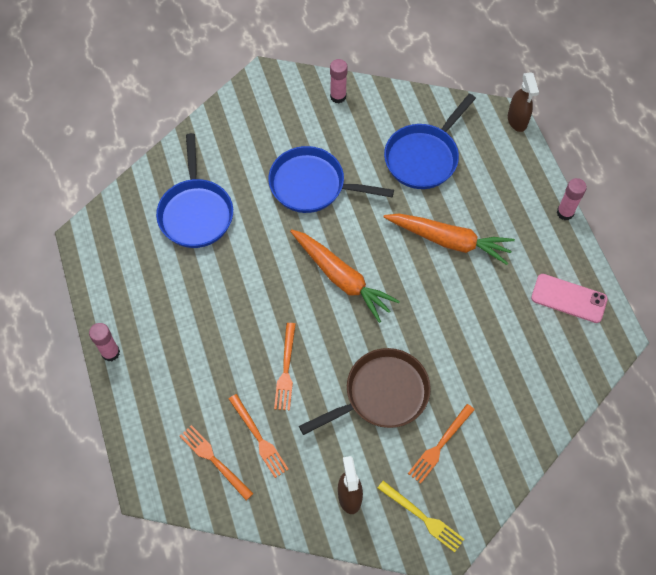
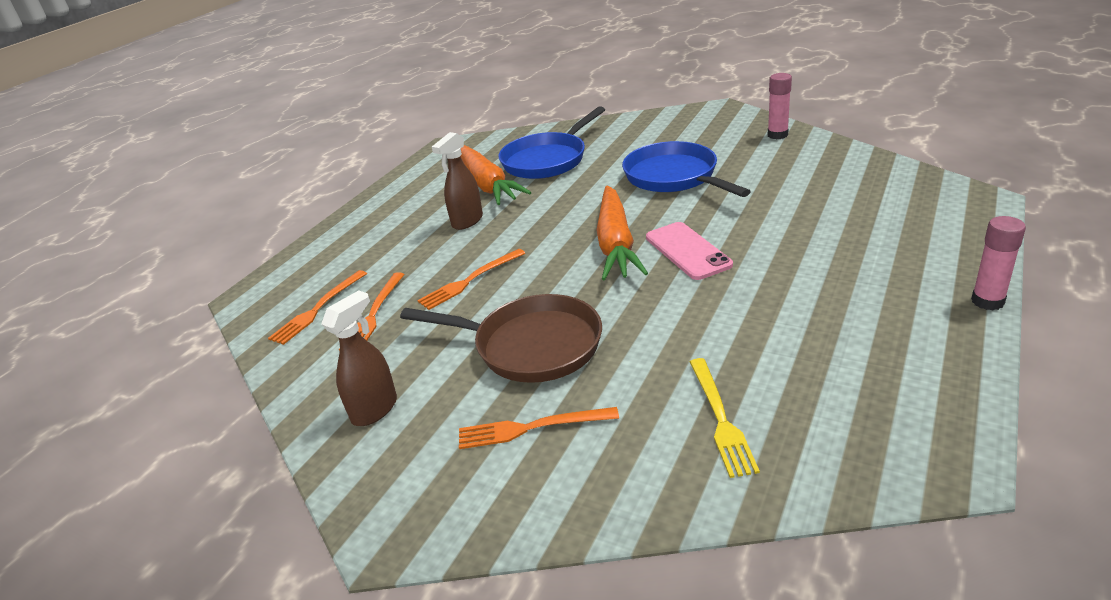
camera: 50 degrees right, 30 degrees down
(110, 353) = (362, 209): pink glue stick -> none
(214, 460) = (318, 309): orange fork -> orange fork turned 150 degrees counterclockwise
(422, 517) = (414, 484): yellow fork -> yellow fork (720, 419)
(424, 157) = (826, 196): blue pan -> none
(449, 241) = (778, 264): orange carrot -> orange carrot (487, 184)
(517, 121) = (993, 206): brown spray bottle -> brown spray bottle (467, 221)
(568, 298) = (901, 383): pink phone -> pink phone (687, 251)

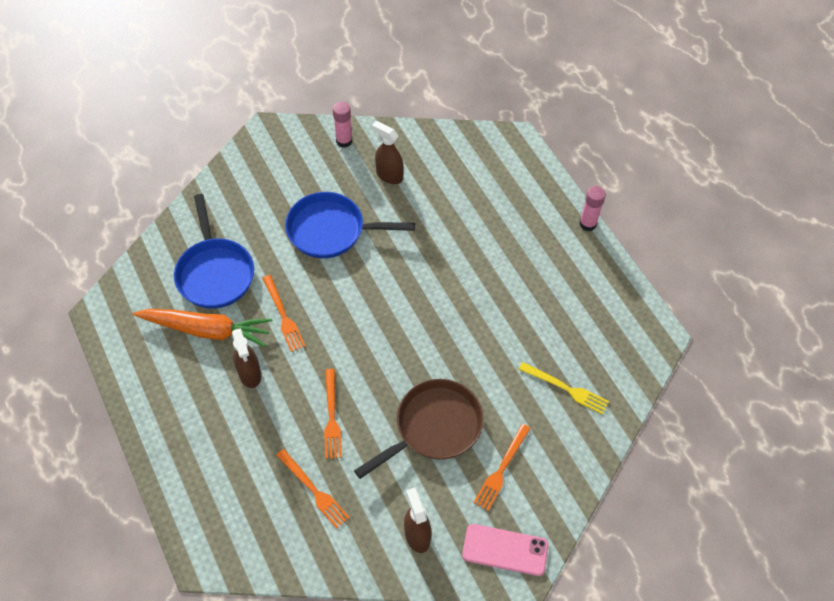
camera: 60 degrees left, 25 degrees up
(318, 309) = (270, 520): orange fork -> orange fork (283, 315)
(615, 244) = (375, 318): orange carrot -> none
(687, 251) = (422, 292): pink phone -> pink phone (505, 550)
(786, 168) = (389, 175): none -> brown spray bottle

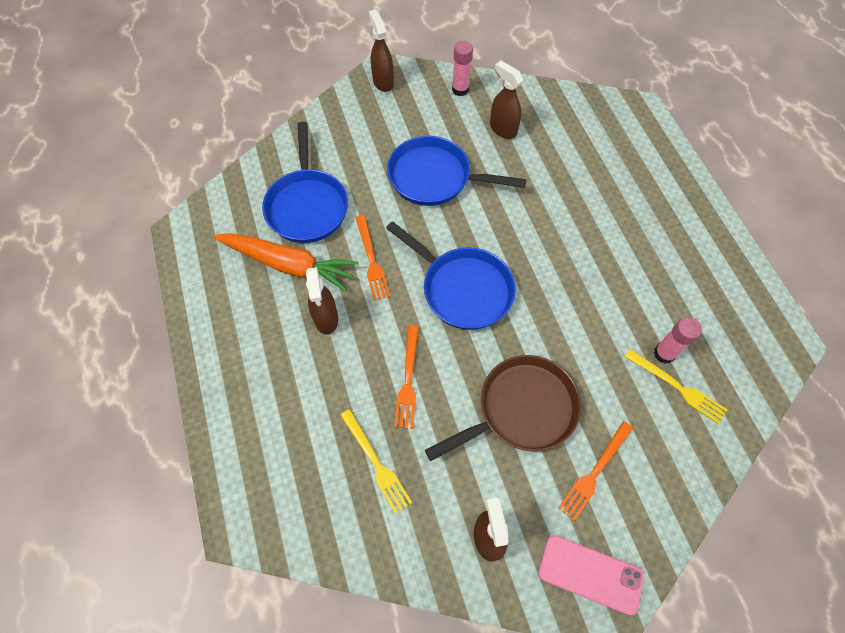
camera: 10 degrees right, 5 degrees up
(268, 142) = (383, 82): none -> brown spray bottle
(313, 490) = (376, 463): orange fork -> yellow fork
(369, 330) = (462, 289): none -> blue pan
(587, 224) = (713, 206): pink glue stick -> pink glue stick (664, 353)

